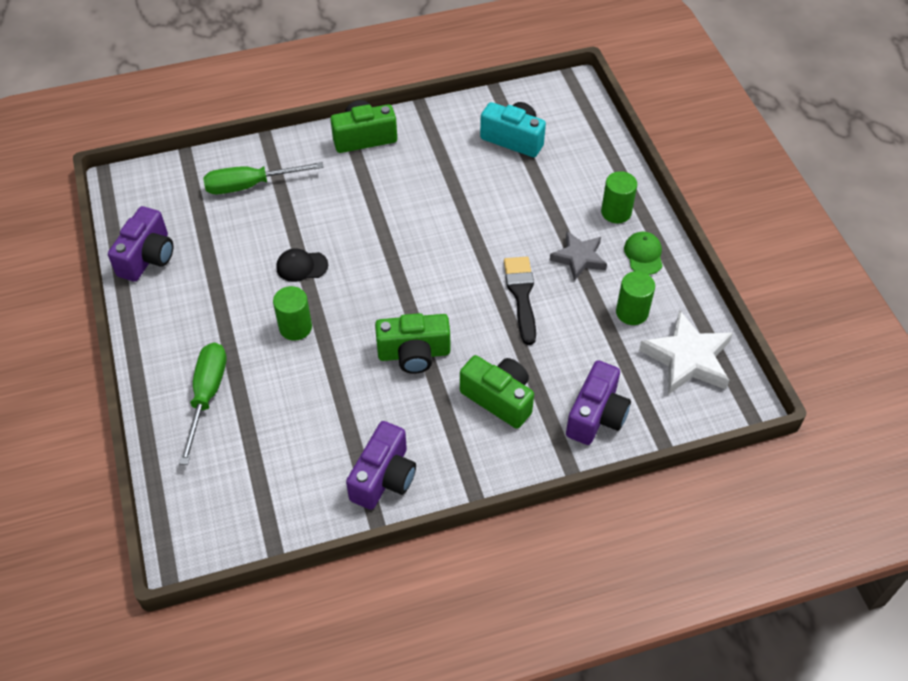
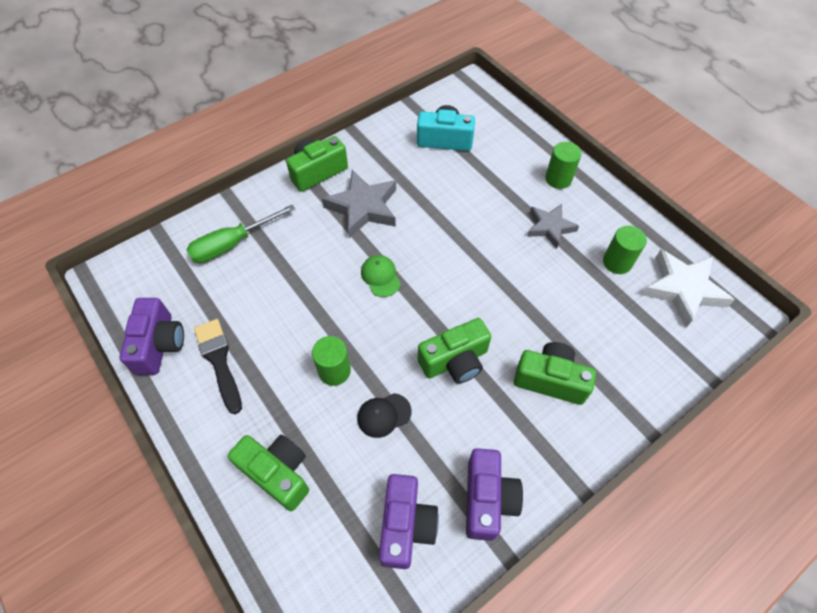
camera: 20 degrees left, 5 degrees up
(207, 396) = (278, 473): green screwdriver -> green camera
(301, 266) = (314, 308): black cap -> black cap (384, 415)
(394, 185) = (363, 207): none -> grey star
(521, 295) = (520, 275): black brush -> black brush (219, 361)
(596, 415) = (639, 367): purple camera -> purple camera (406, 525)
(643, 254) = (599, 209): green cap -> green cap (380, 276)

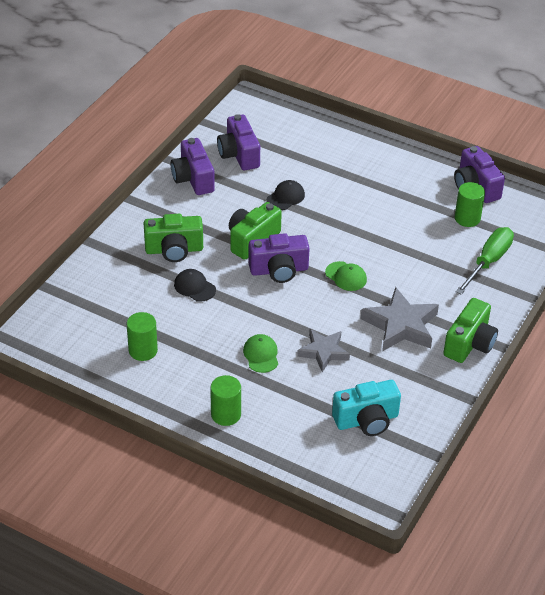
camera: 155 degrees right, 15 degrees down
(219, 361) = (424, 191): black brush -> none
(278, 473) = (335, 153): green camera -> none
(334, 371) = (337, 209): green cylinder -> green cylinder (467, 218)
(444, 308) = (279, 270): none -> purple camera
(505, 221) = (261, 355): none -> green cap
(543, 319) = (194, 287): none -> black cap
(550, 227) = (216, 362): grey star -> grey star (323, 352)
(682, 289) = (78, 345): white star -> none

